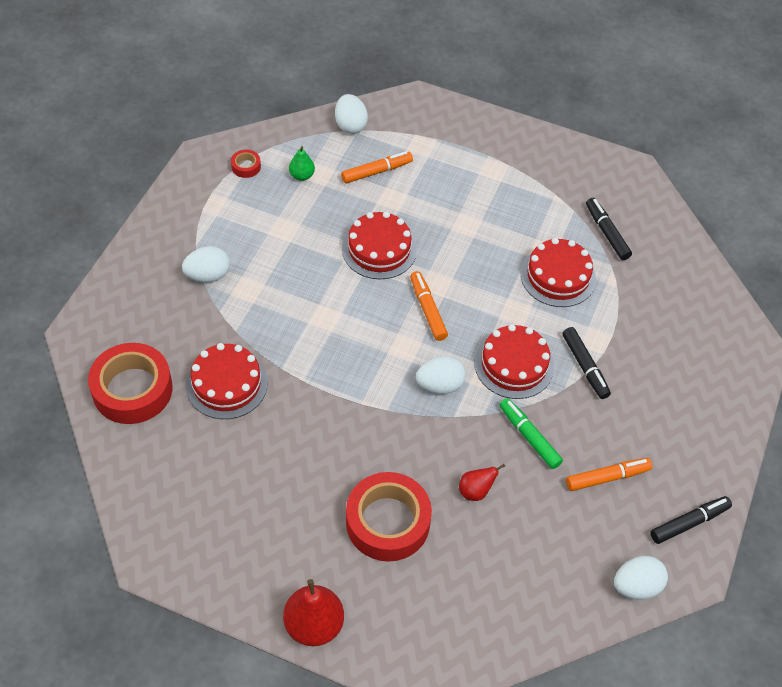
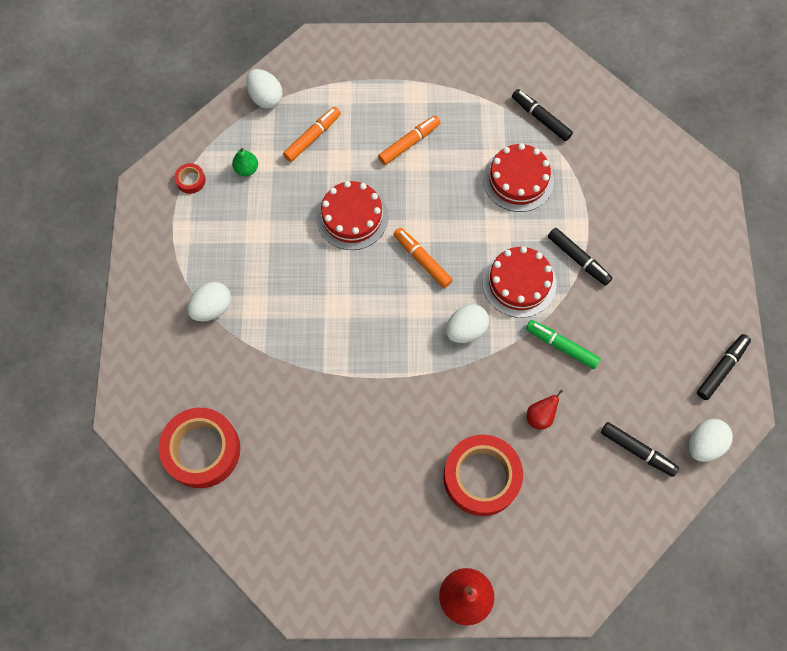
camera: 20 degrees left, 15 degrees up
(226, 384) = (282, 408): red cake -> none
(561, 563) = (637, 451): none -> black marker
(607, 477) = (640, 356): orange marker -> orange marker (409, 143)

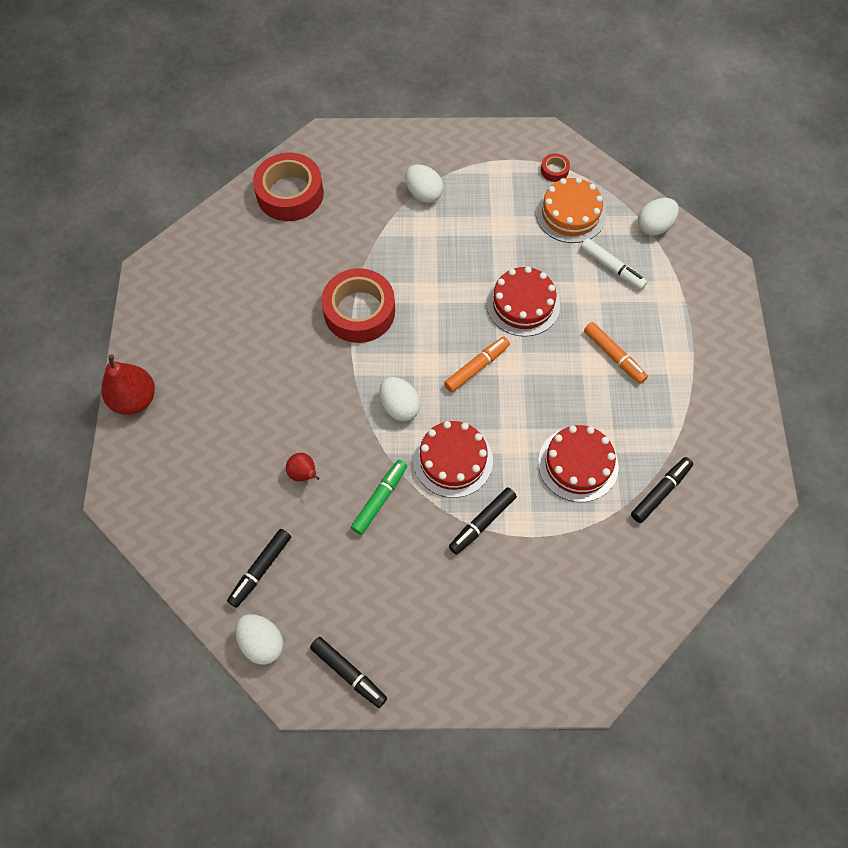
camera: 90 degrees right, 5 degrees down
(246, 169) = (570, 214): green pear -> orange cake
(312, 137) = (612, 268): orange marker -> white marker
(481, 477) = (246, 417): red tape -> red tape (359, 311)

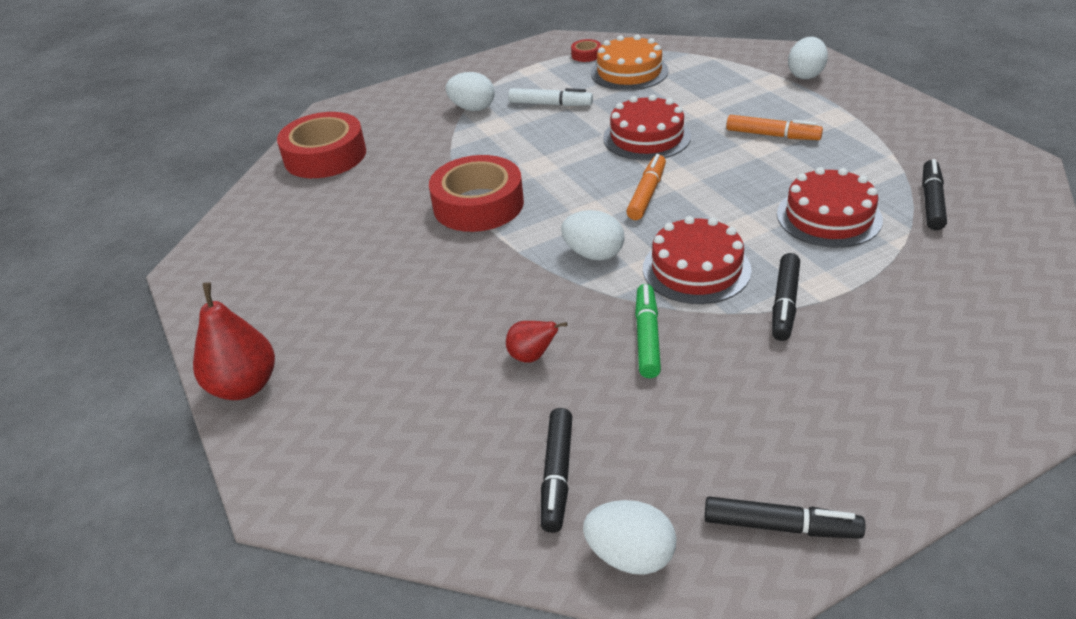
camera: 25 degrees left, 25 degrees down
(612, 268) = (704, 87): white marker -> white marker (550, 104)
(654, 226) = (713, 53): white egg -> white egg (805, 75)

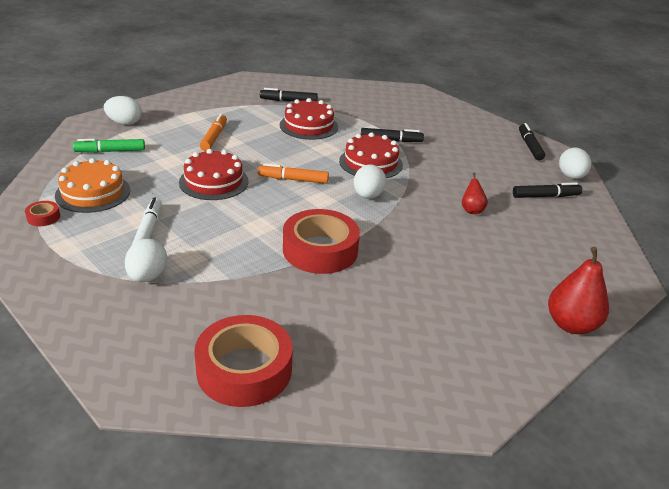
camera: 110 degrees left, 5 degrees down
(647, 337) = (436, 176): green marker -> green marker (110, 151)

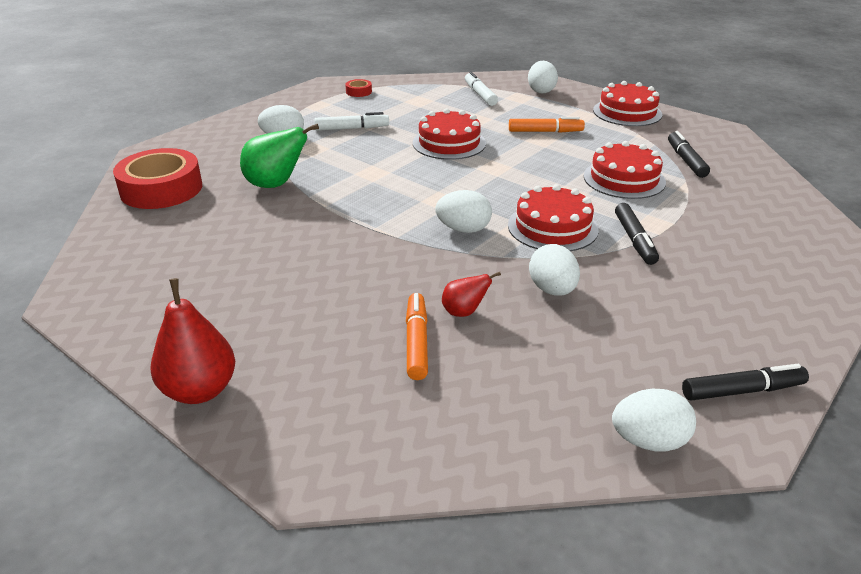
camera: 85 degrees right, 0 degrees up
(93, 193) = (403, 100): orange cake -> none
(110, 151) = (480, 94): green marker -> white marker
(196, 100) = (627, 112): none -> red cake
(262, 284) = (276, 184): none -> green pear
(293, 179) = (477, 181): orange marker -> orange marker (417, 342)
(320, 250) = (337, 208): red tape -> none
(446, 177) = (552, 290): none -> white egg
(545, 196) = (547, 396): black marker -> none

